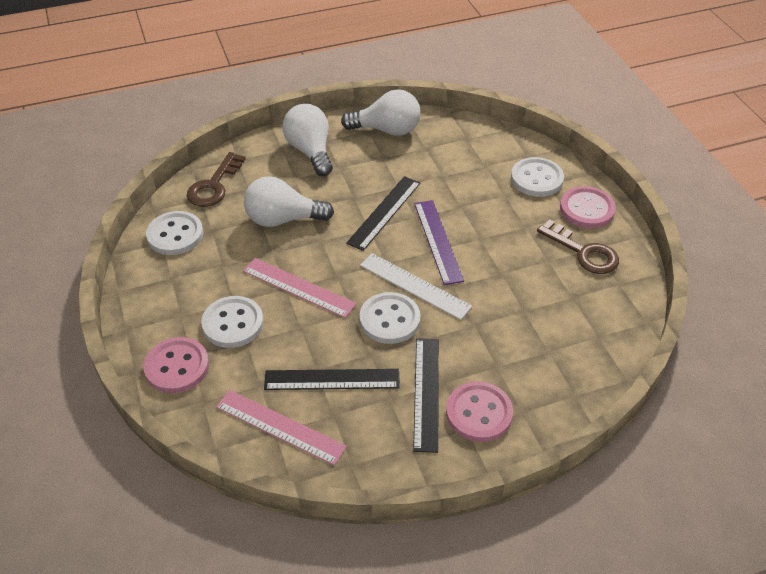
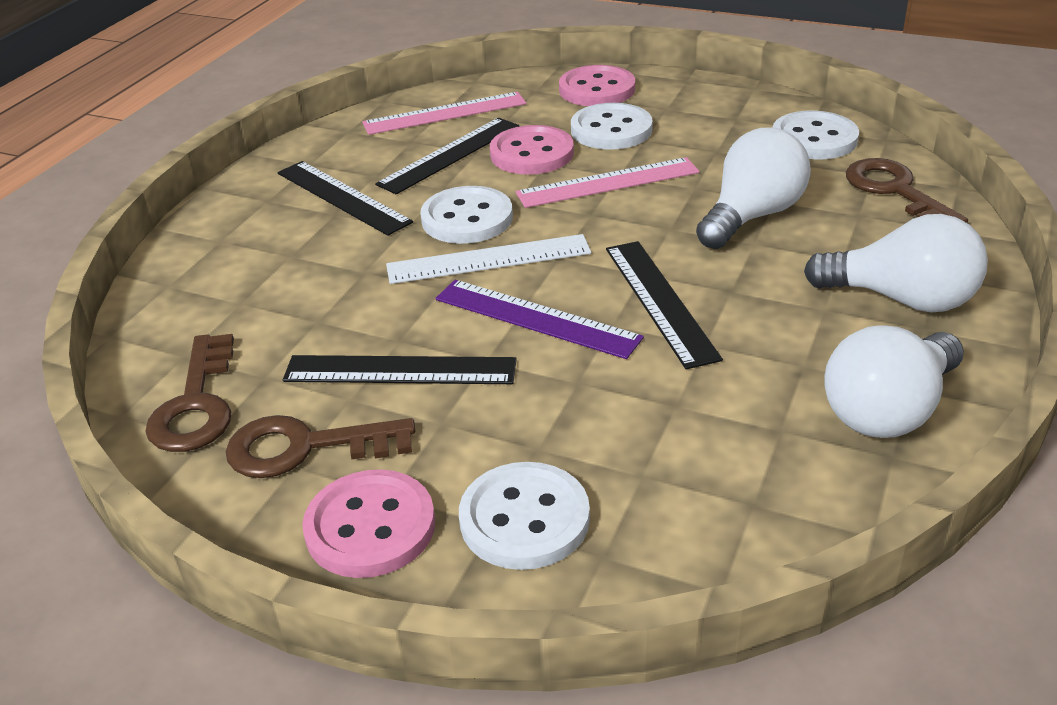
camera: 135 degrees right, 10 degrees down
(479, 413) = (267, 215): pink button -> pink button (532, 153)
(516, 258) = (400, 370): none -> black ruler
(611, 304) = (196, 404): none -> brown key

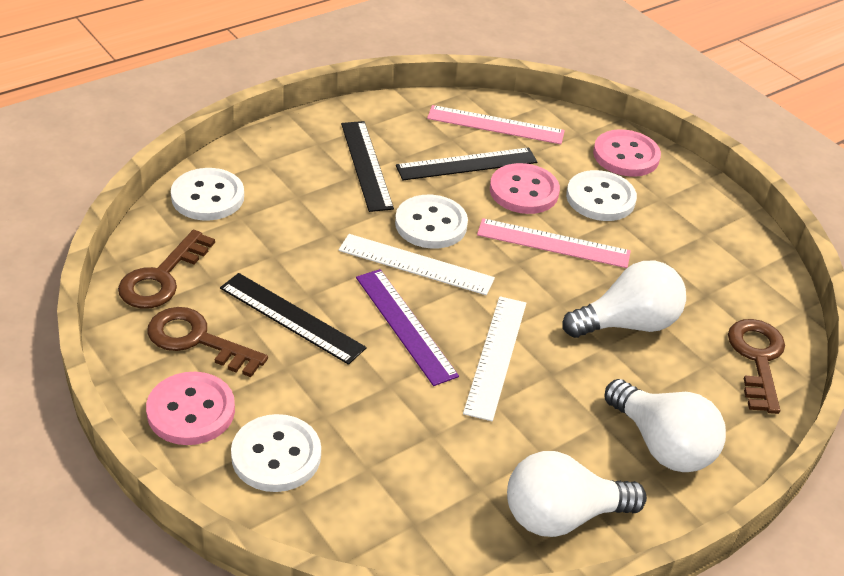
camera: 25 degrees right, 5 degrees up
(660, 301) = (496, 356): black ruler -> white ruler
(814, 139) = (745, 282): white button -> white button (207, 197)

